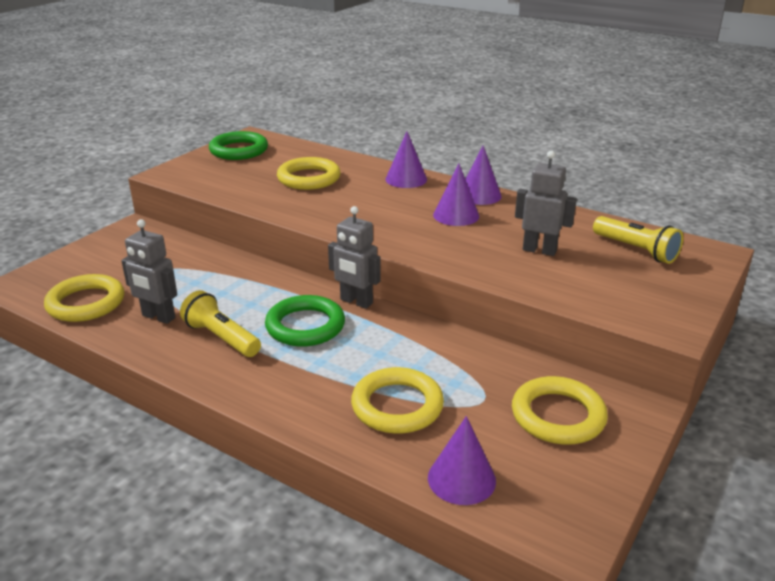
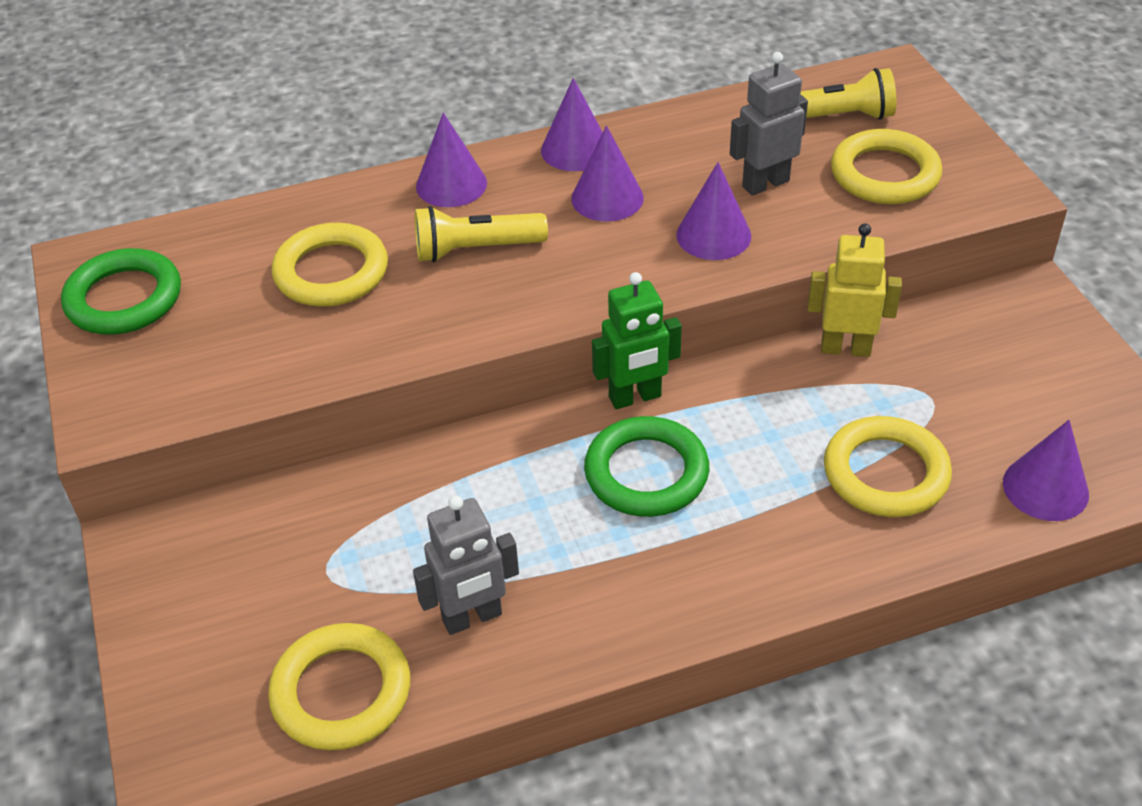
camera: 50 degrees left, 15 degrees up
(221, 338) = (595, 570): yellow flashlight -> yellow flashlight (476, 250)
(356, 302) = (635, 397): grey robot -> green robot
(472, 251) = (713, 235): none -> purple cone
(483, 352) = (845, 348): none -> yellow robot
(558, 416) = (1002, 359): yellow ring -> yellow ring (884, 174)

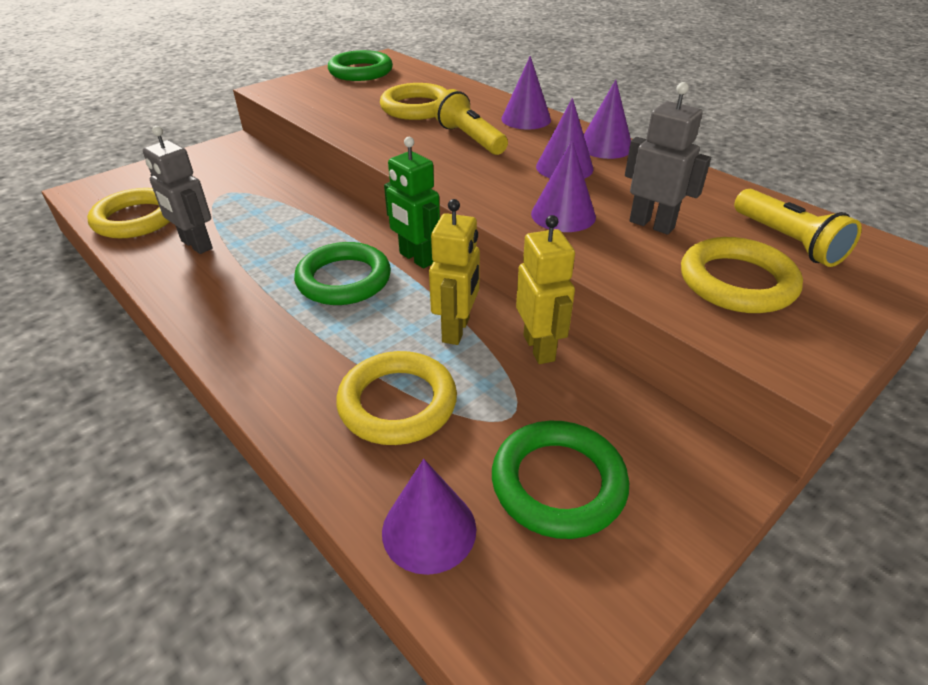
camera: 65 degrees right, 5 degrees down
(790, 400) = (456, 330): none -> yellow robot
(1019, 394) = (558, 483): none -> green ring

